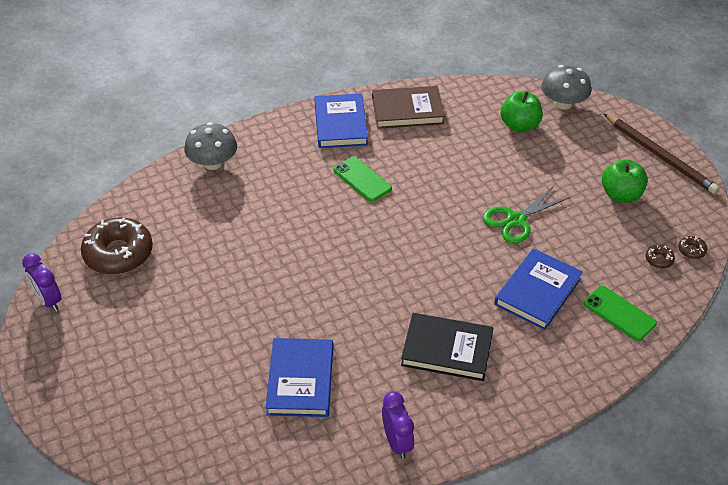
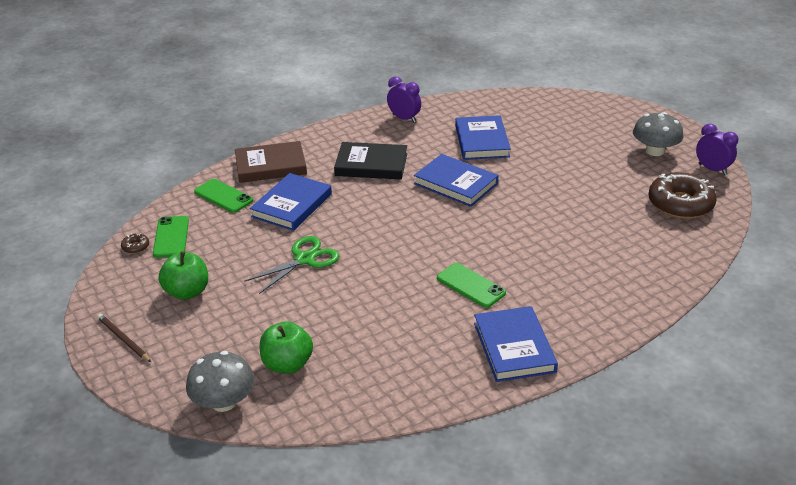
camera: 175 degrees right, 10 degrees down
(213, 163) = (643, 289): grey mushroom -> grey mushroom (655, 151)
(350, 307) = (456, 183): none -> blue book
(397, 442) = (404, 118): purple clock -> purple clock turned 150 degrees clockwise
(407, 110) = (433, 373): brown book -> brown book (270, 166)
(659, 259) = (171, 237): brown donut -> green phone
(660, 156) = (123, 339): brown pencil -> brown pencil, size x0.55

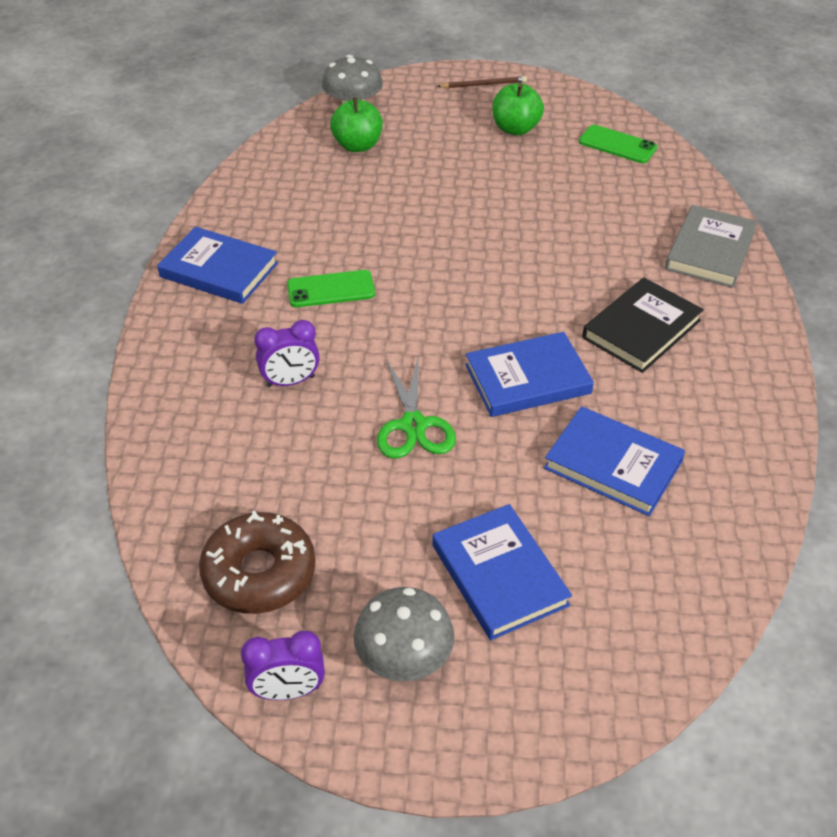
camera: 125 degrees right, 10 degrees up
(135, 247) = (620, 122): brown donut -> none
(223, 196) = (668, 197): green phone -> none
(270, 166) = (710, 250): brown book -> grey book
(292, 205) = (604, 234): blue book -> blue book (499, 575)
(304, 259) = (493, 206): green scissors -> green scissors (413, 425)
(404, 118) = (748, 418): purple clock -> purple clock (290, 381)

